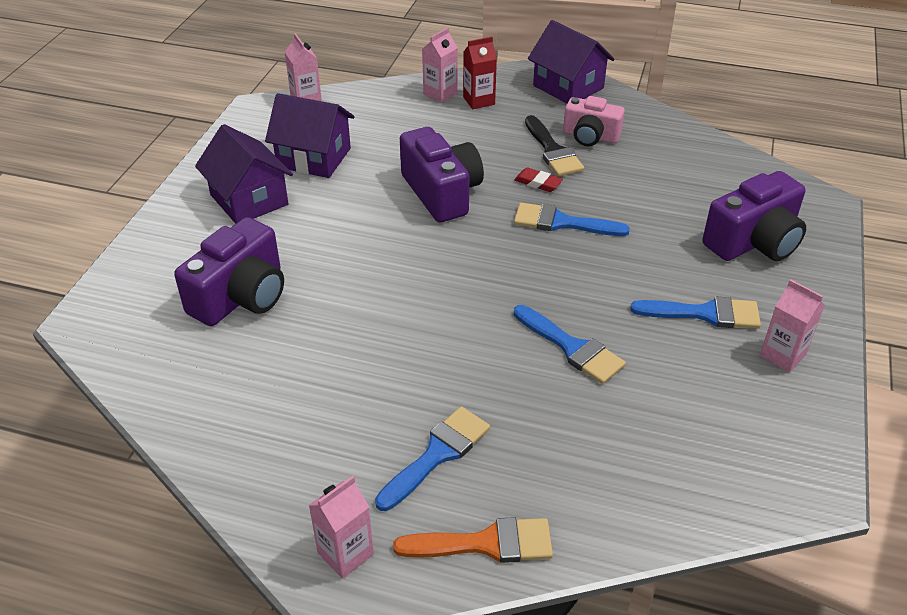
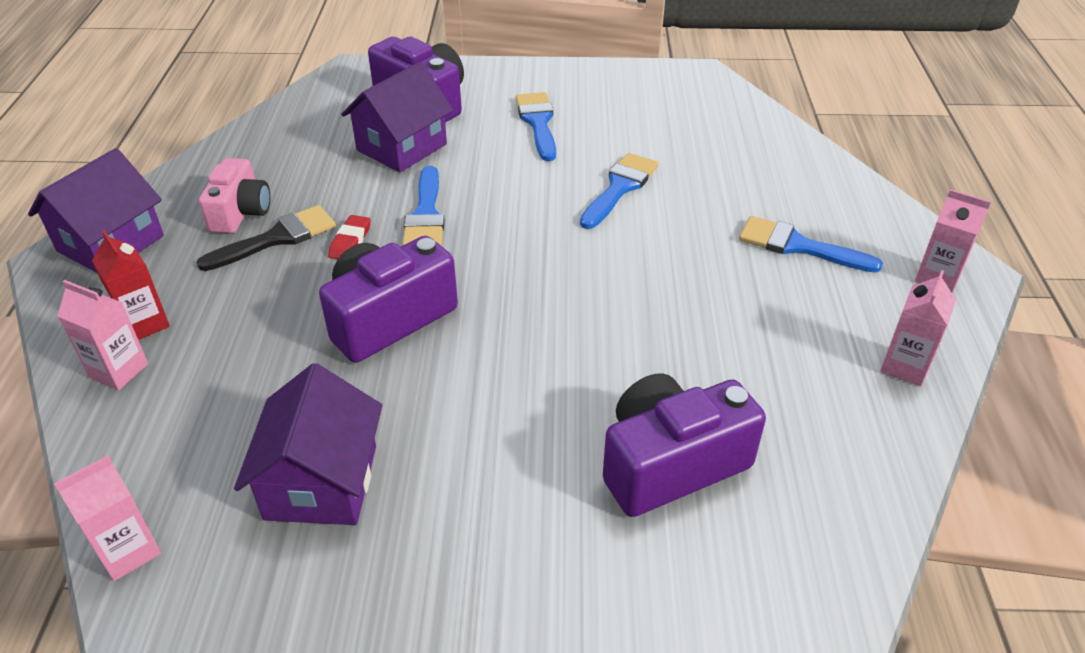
camera: 105 degrees left, 0 degrees up
(241, 296) = (670, 464): purple camera -> purple camera turned 45 degrees counterclockwise
(249, 200) = (454, 533): purple house -> purple house (401, 147)
(485, 543) = (864, 206): orange brush -> none
(782, 355) = (572, 87): pink carton -> pink carton (905, 366)

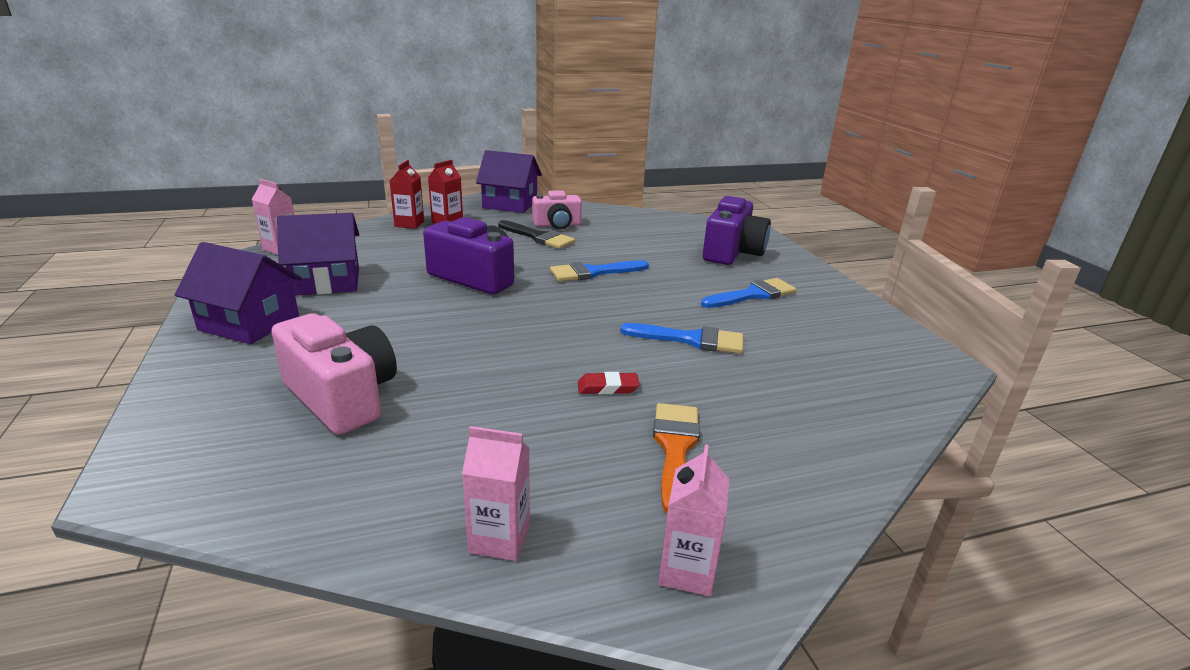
camera: 70 degrees right, 15 degrees down
(118, 370) = (409, 224): pink carton -> red carton
(350, 241) = (548, 255): red eraser -> red eraser (608, 387)
(401, 147) = (666, 254): purple house -> purple house (249, 323)
(670, 464) = (342, 397): purple camera -> pink camera
(798, 246) = (675, 448): blue brush -> orange brush

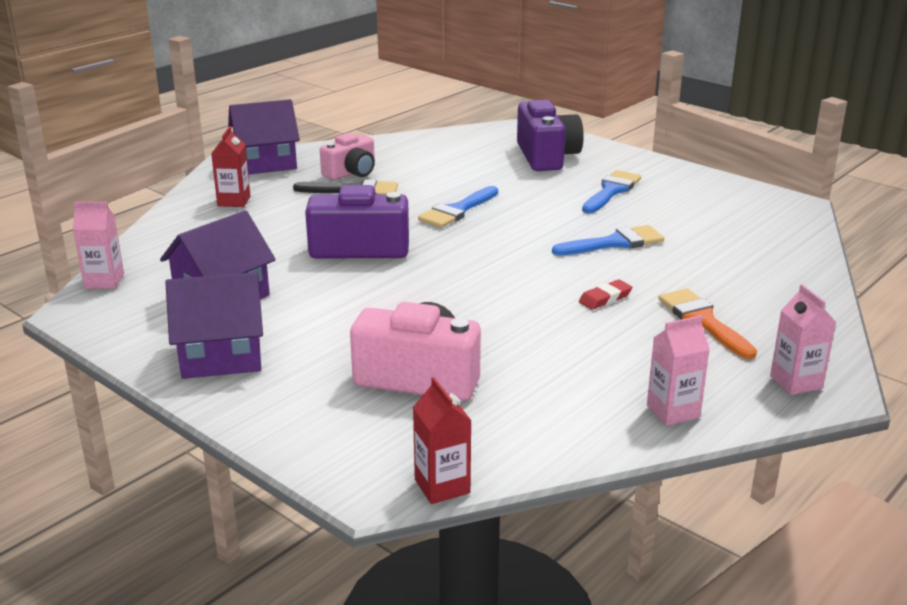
camera: 30 degrees left, 0 degrees up
(409, 224) = (196, 214): red carton -> red carton (442, 486)

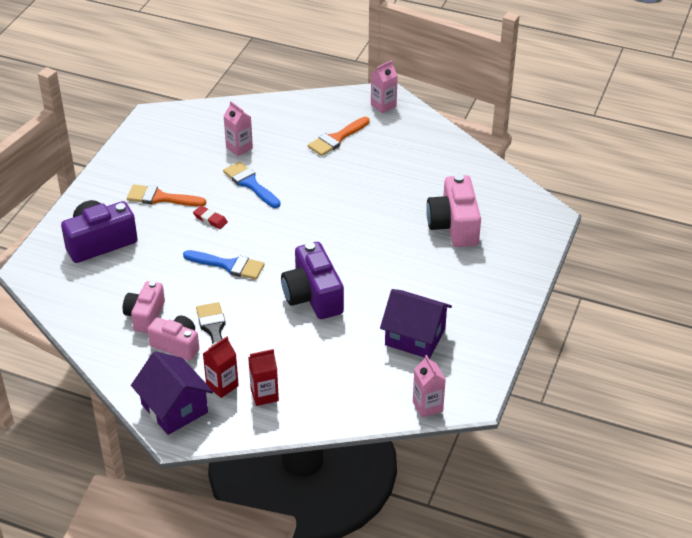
camera: 110 degrees left, 15 degrees up
(221, 356) = (480, 308): purple house -> none
(410, 164) = (145, 315): none -> pink camera
(442, 486) = (535, 196): red carton -> red carton (222, 386)
(605, 298) = (329, 176): red eraser -> red eraser (210, 219)
(611, 191) = (161, 198): blue brush -> orange brush
(673, 411) = (432, 139): pink carton -> pink carton (239, 148)

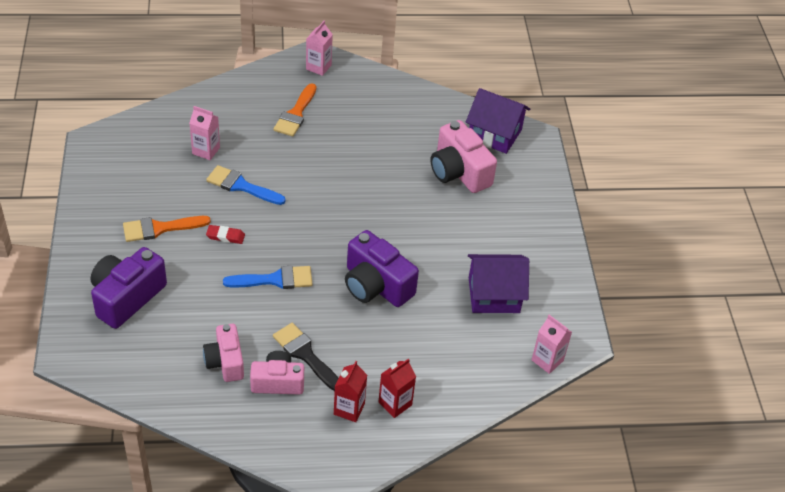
camera: 30 degrees left, 5 degrees up
(174, 408) = (318, 450): purple house -> purple house (495, 134)

